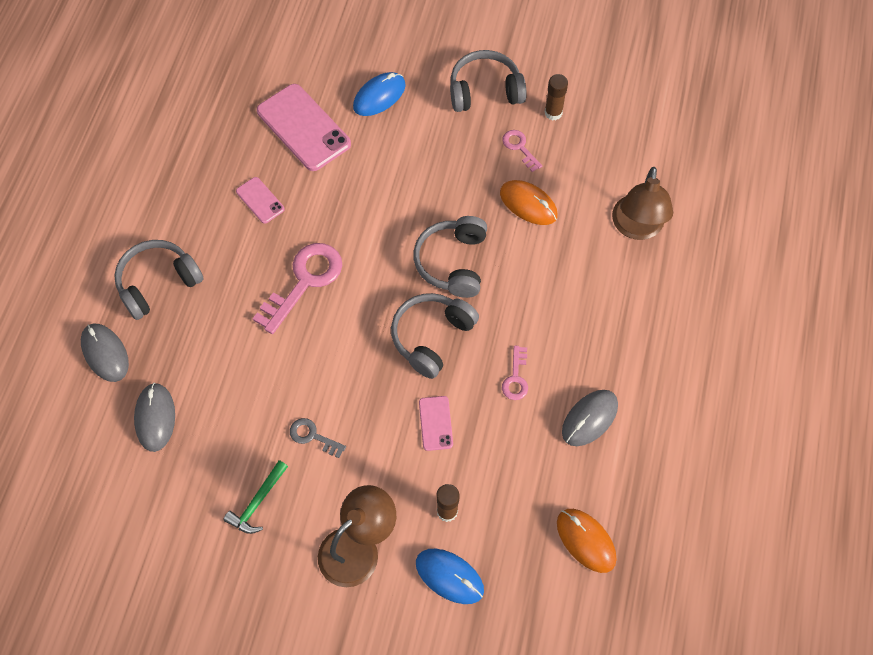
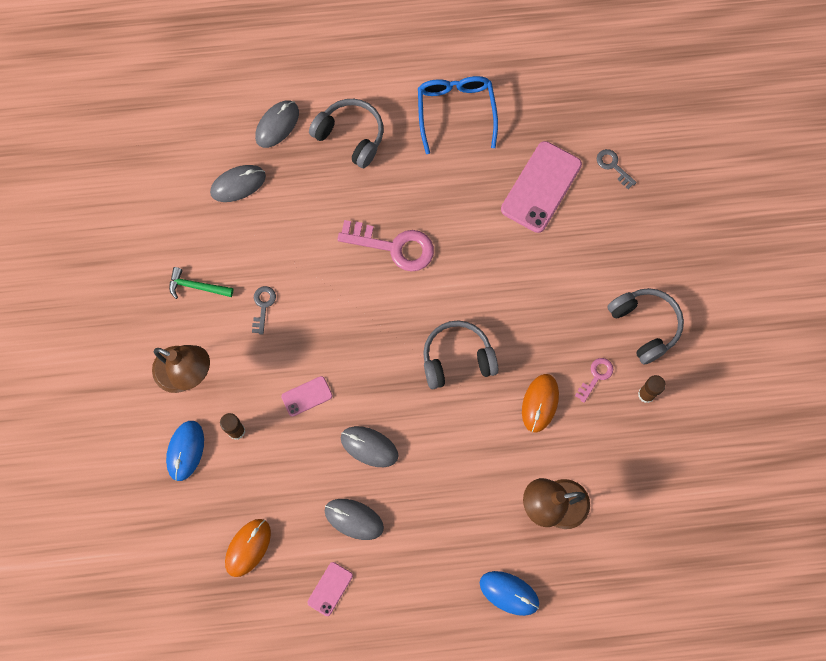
camera: 70 degrees right, 10 degrees up
(184, 175) = (456, 112): none -> blue glasses
(260, 200) = (456, 181): pink phone -> pink phone (330, 589)
(312, 61) = (613, 166): none -> grey key
(379, 96) = (600, 237): blue mouse -> blue mouse (509, 593)
(431, 337) = (381, 366): grey headphones -> none
(516, 378) = (369, 447): pink key -> grey mouse

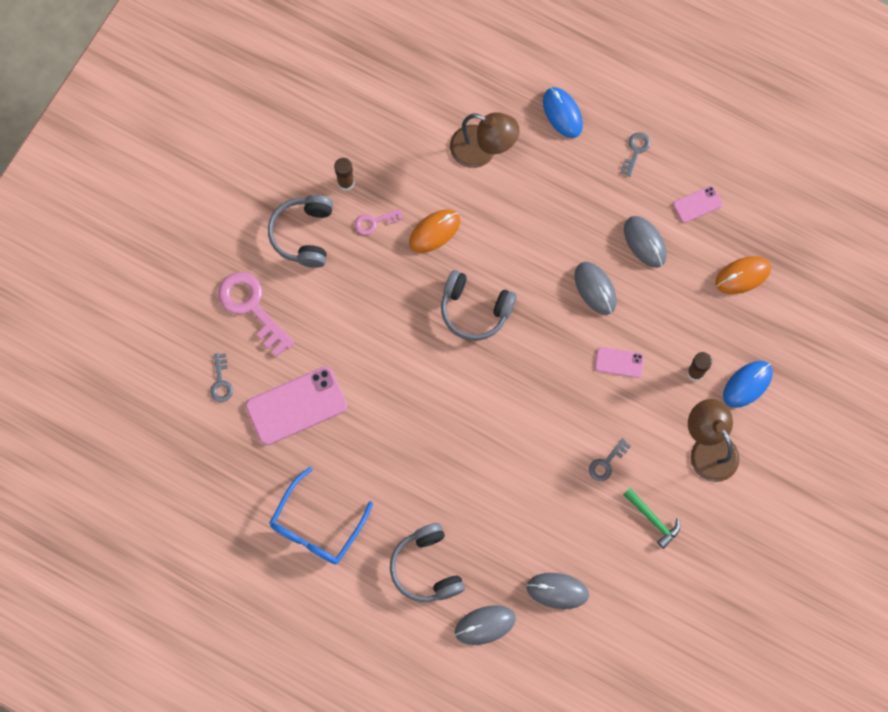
camera: 145 degrees left, 0 degrees up
(394, 246) = (460, 439): pink key -> pink key (252, 308)
(418, 602) = (636, 151): none -> grey key

